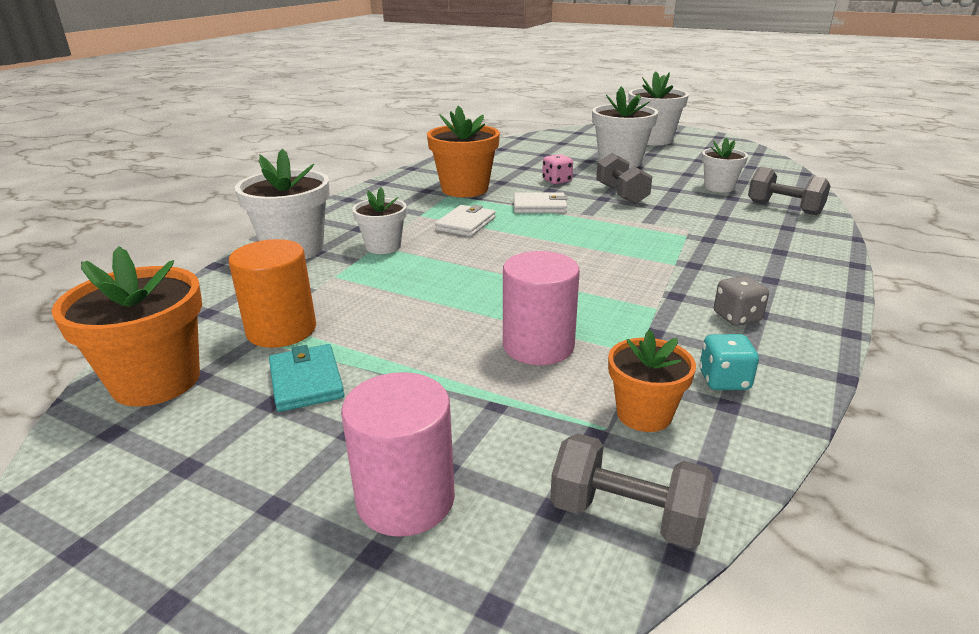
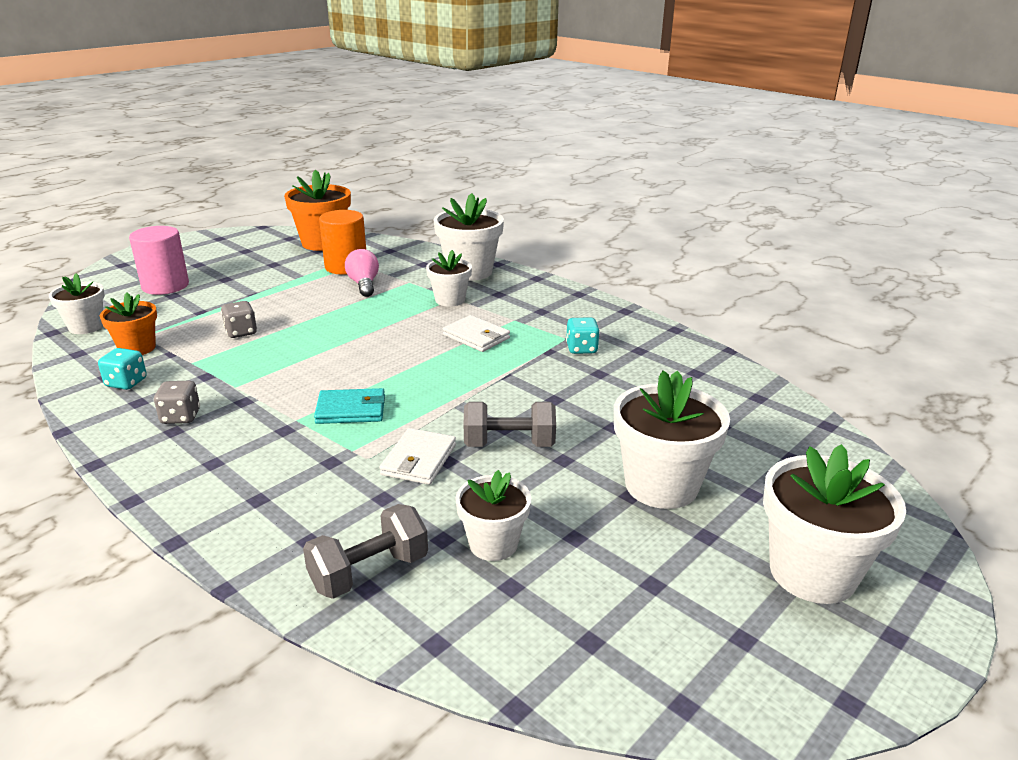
camera: 105 degrees right, 0 degrees up
(306, 381) = (283, 271): turquoise wallet -> turquoise wallet (351, 410)
(350, 302) = (364, 284): none -> pink light bulb
(465, 189) = (581, 349): orange flower pot -> turquoise dice
(538, 346) = (241, 332): pink cylinder -> grey dice
(540, 206) = (501, 381): white wallet -> white wallet (418, 460)
(557, 181) = (586, 410): pink dice -> none
(626, 516) = (86, 327): grey dumbbell -> white flower pot

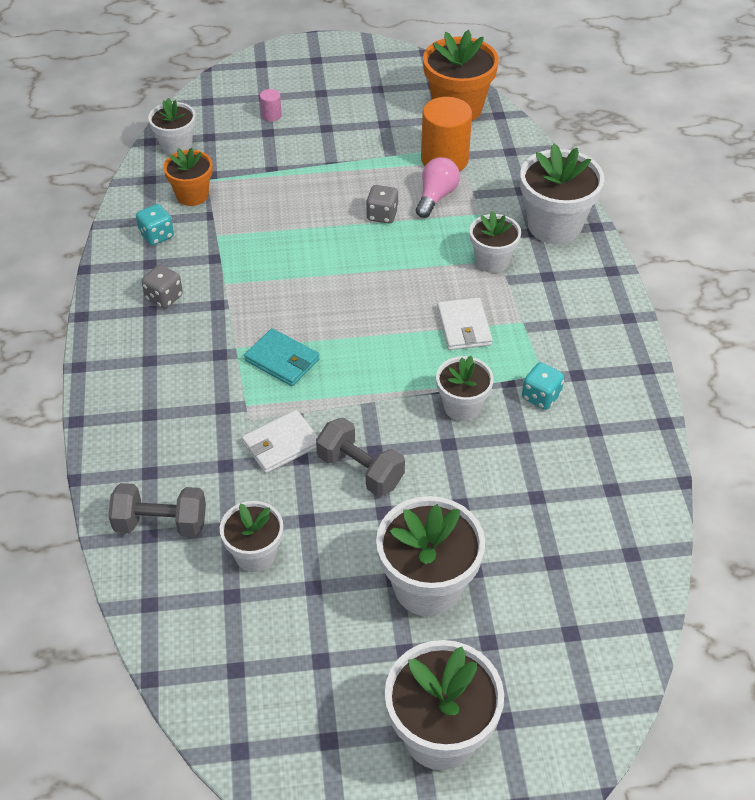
camera: 40 degrees right, 20 degrees up
(165, 286) = (271, 115): pink cylinder -> pink cylinder, size x0.44
(241, 332) = (280, 214): grey dice -> grey dice (382, 215)
(535, 376) = (462, 406): none -> white flower pot

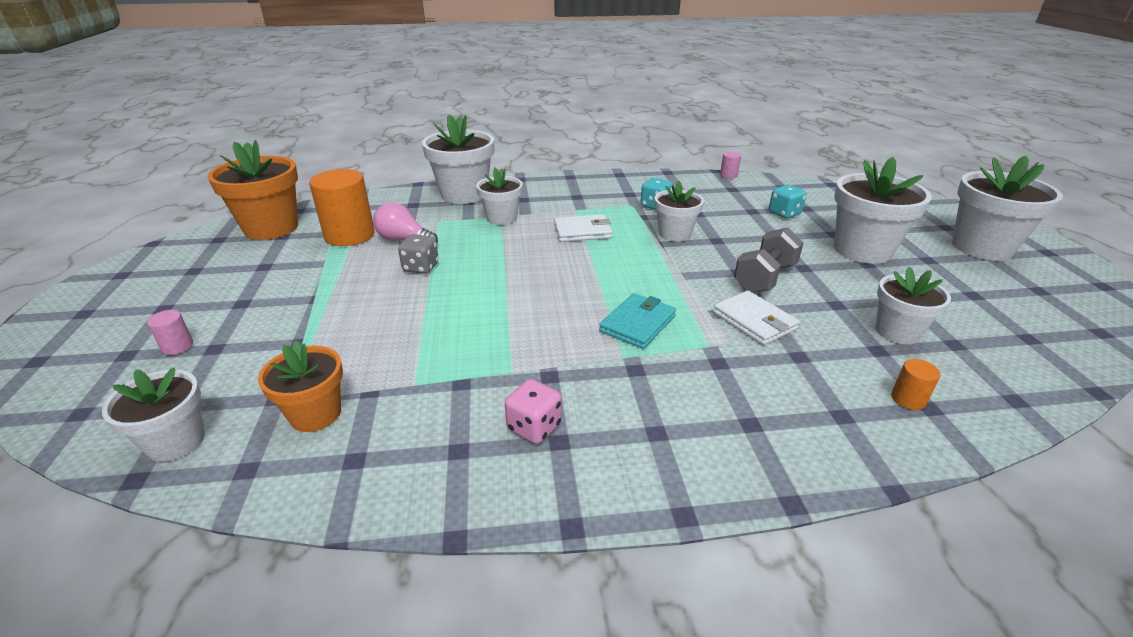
camera: 90 degrees left, 15 degrees down
(157, 235) = (396, 447): turquoise dice -> turquoise dice (784, 213)
(161, 523) = (908, 399): grey dumbbell -> orange cylinder
(164, 297) = (534, 427): grey dice -> pink dice
(666, 494) = (728, 175): none -> pink cylinder

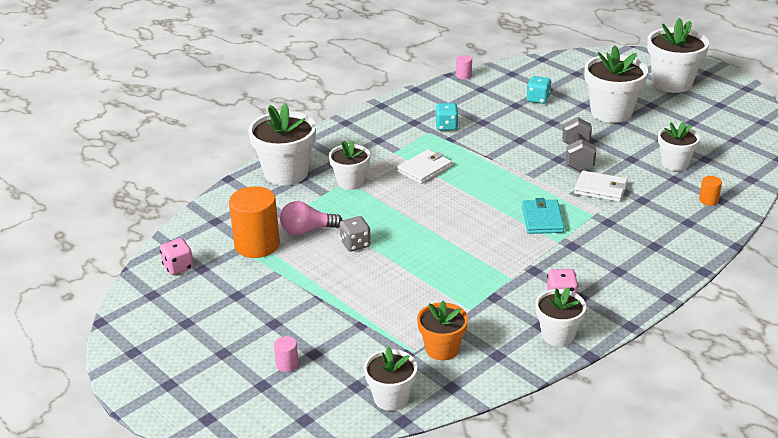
camera: 35 degrees left, 0 degrees up
(271, 228) = (178, 267): orange flower pot -> pink dice
(674, 234) = (488, 146): white flower pot -> white flower pot (558, 335)

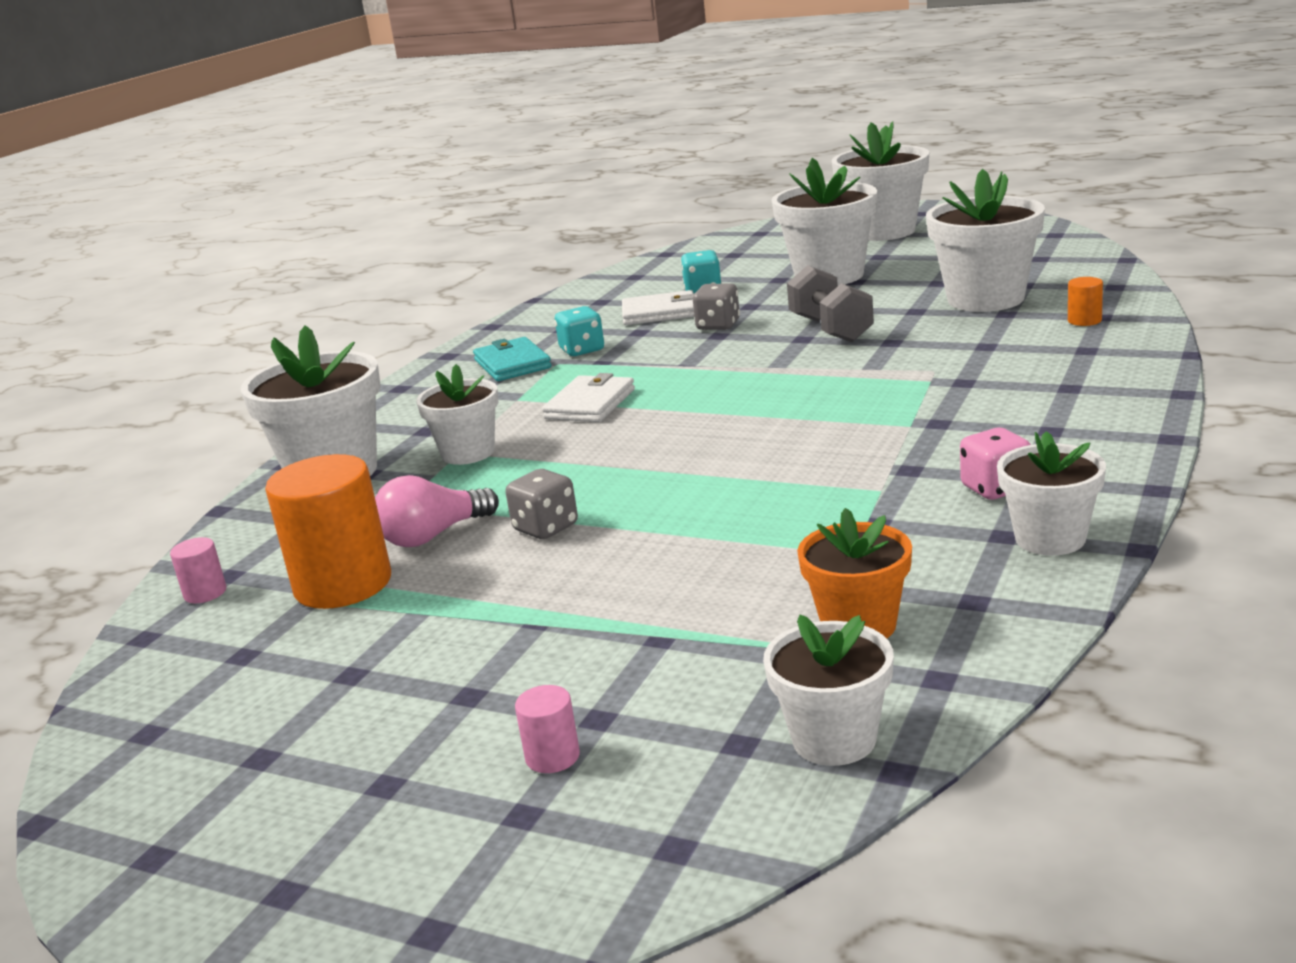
camera: 20 degrees left, 10 degrees down
(178, 267) = (186, 668): pink dice -> none
(463, 76) = (559, 295): pink cylinder -> pink cylinder (205, 593)
(524, 132) = (718, 326): none -> grey dice
(542, 219) = (853, 407): turquoise wallet -> turquoise wallet (512, 364)
(600, 189) = (907, 351): white wallet -> white wallet (659, 313)
(674, 163) = (985, 299): white flower pot -> white flower pot, size x1.64

